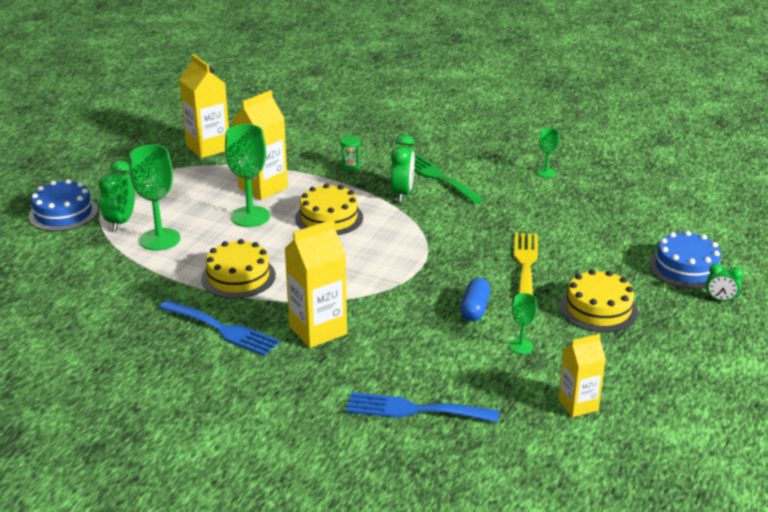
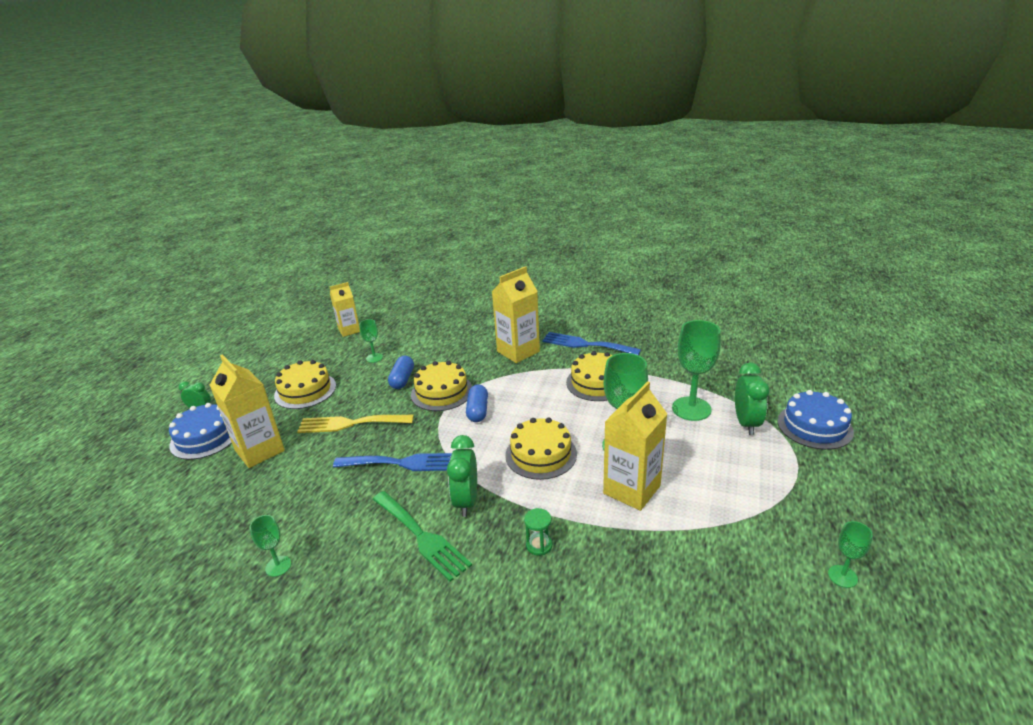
camera: 175 degrees right, 0 degrees up
(158, 137) = (842, 576): none -> green goblet
(208, 148) = (751, 560): yellow carton -> yellow carton (260, 450)
(383, 262) = (477, 411): none -> blue capsule
(414, 410) = (448, 317): blue fork -> blue fork (403, 463)
(424, 287) = (442, 392): none -> yellow cake
(525, 264) = (350, 423): yellow fork -> yellow fork turned 90 degrees clockwise

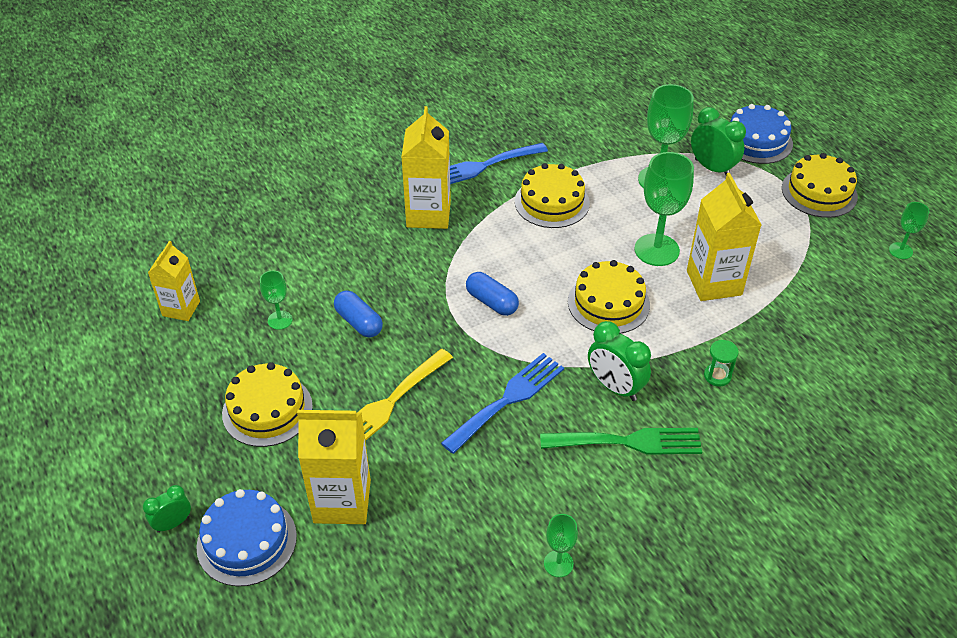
camera: 50 degrees left, 15 degrees up
(442, 392) = (424, 307): yellow cake -> yellow cake (819, 192)

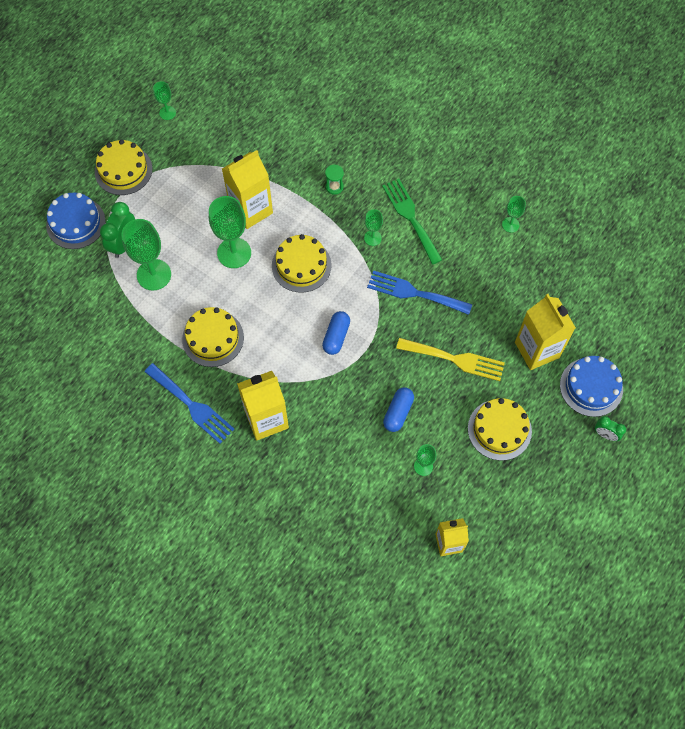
camera: 115 degrees left, 20 degrees up
(615, 387) = (372, 238): green clock -> green goblet

